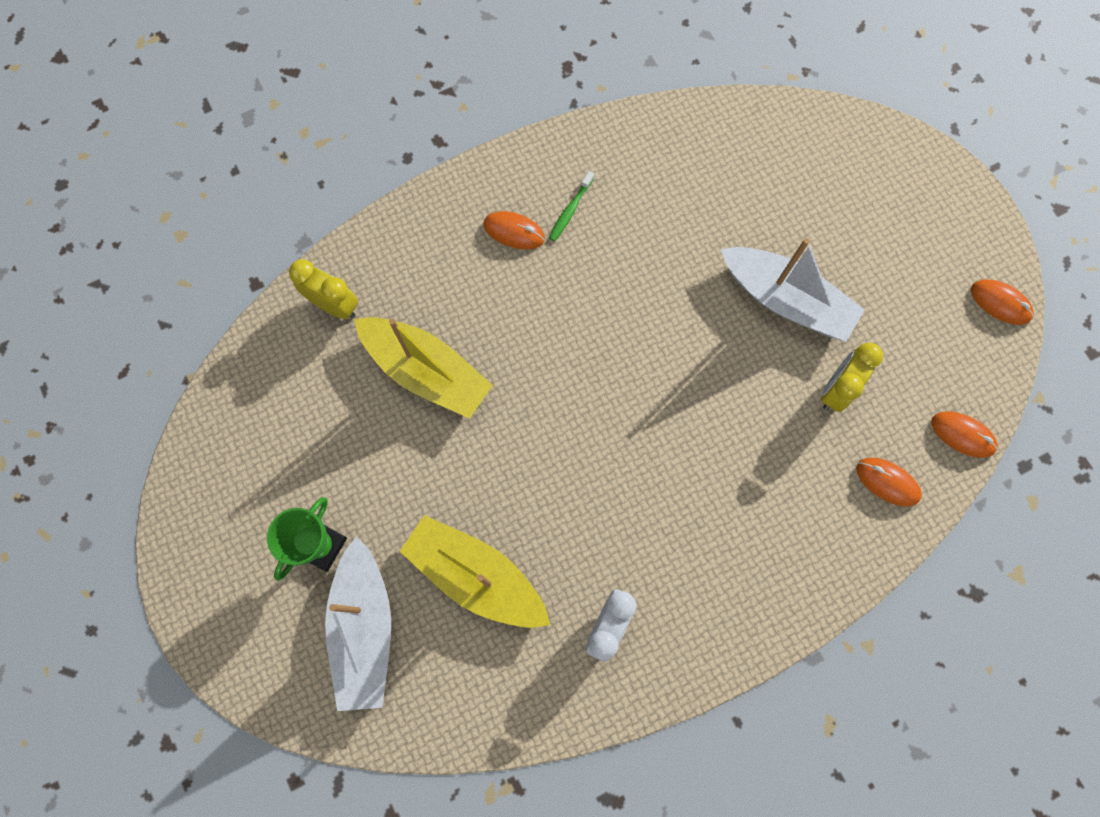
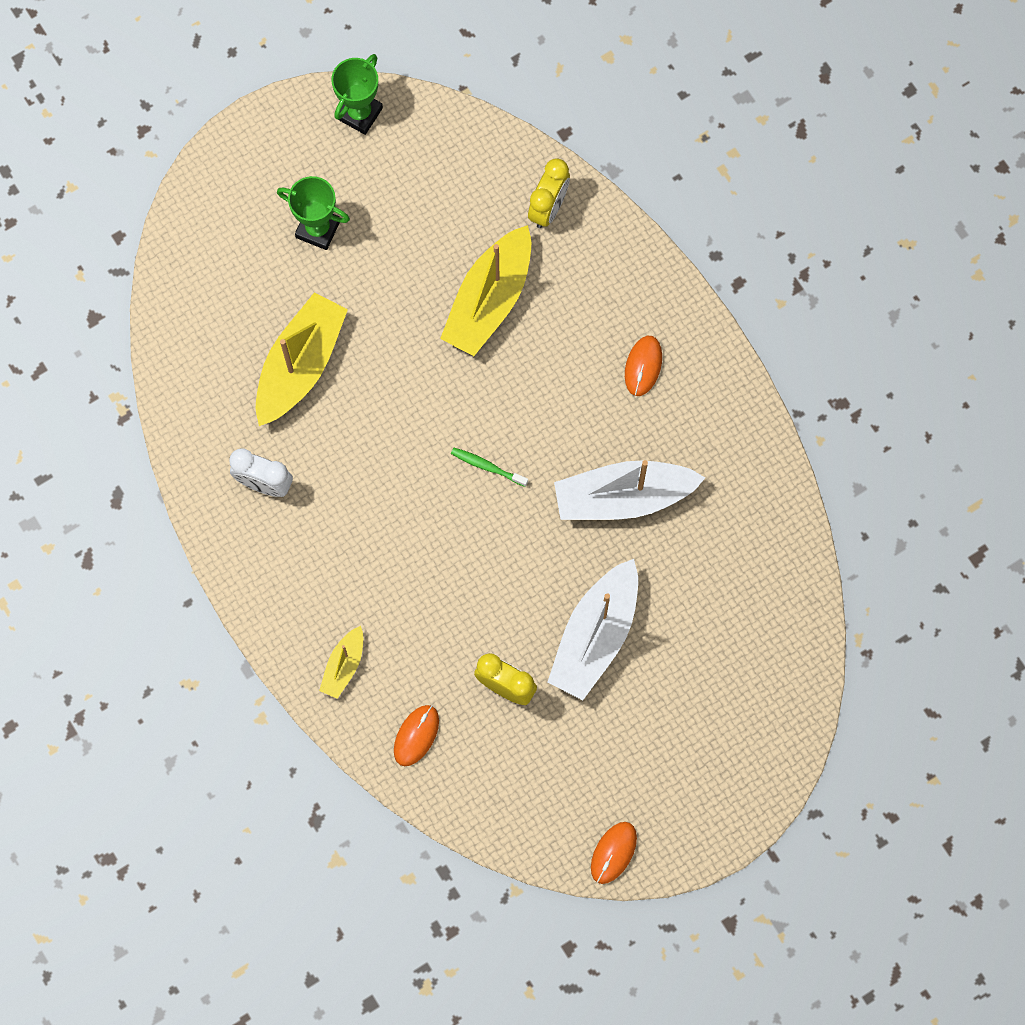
camera: 85 degrees right, 0 degrees up
(194, 490) = (359, 113): none -> green trophy
(364, 628) = (248, 275): white boat -> white boat (623, 497)
(570, 210) = (672, 419): green toothbrush -> green toothbrush (487, 466)
(813, 552) = (343, 665): none -> yellow boat
(962, 435) = (469, 810): orange mouse -> none

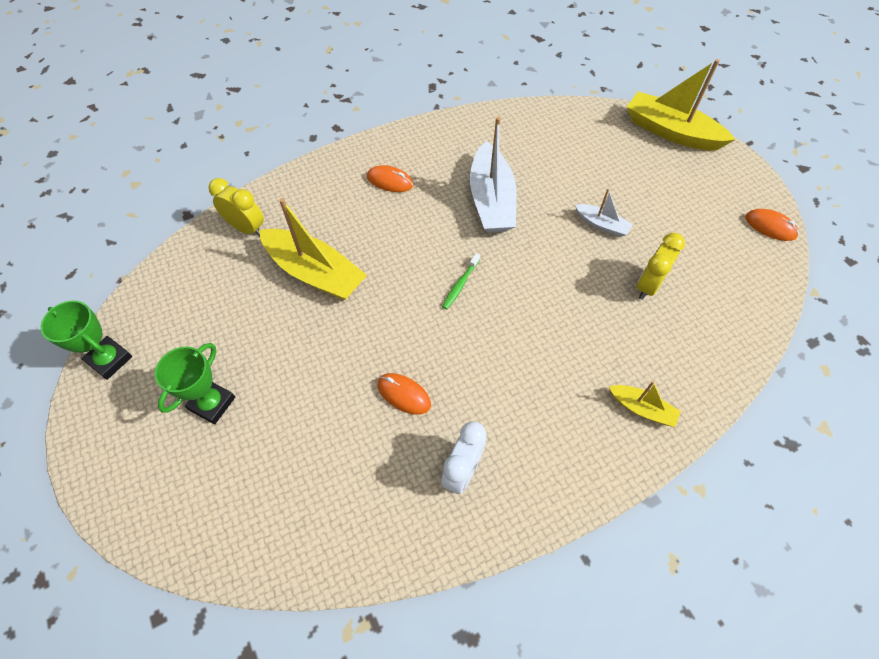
camera: 85 degrees left, 15 degrees down
(300, 365) = (345, 428): yellow boat -> yellow boat (671, 132)
(416, 735) = (699, 353): orange mouse -> orange mouse (404, 394)
(595, 636) = (601, 225): white boat -> white boat, size x0.51

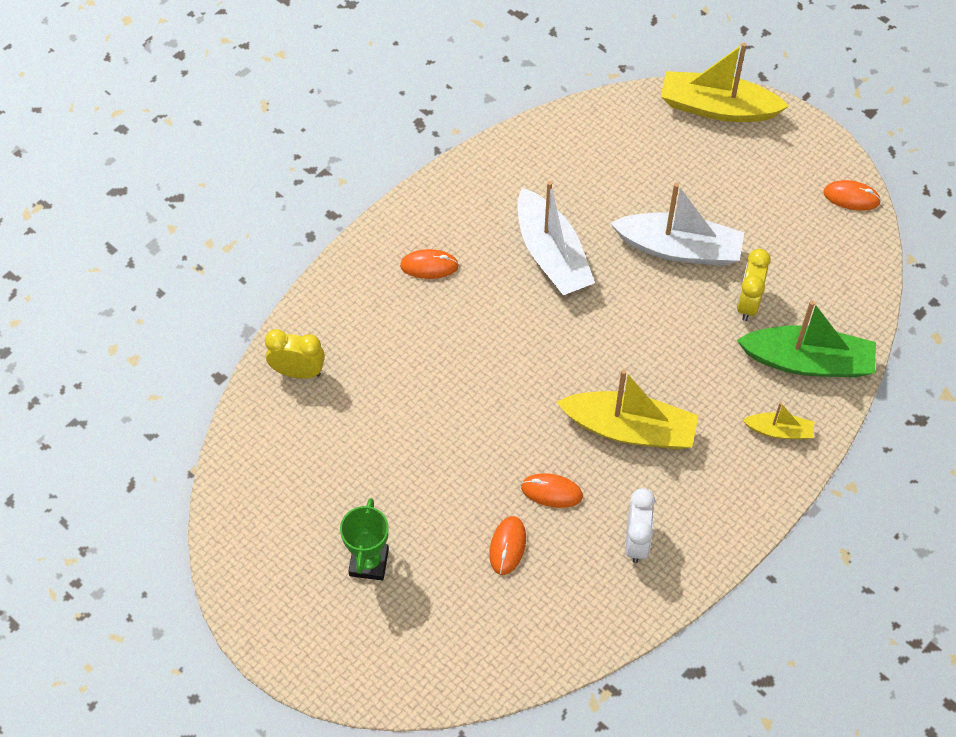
camera: 20 degrees left, 0 degrees up
(110, 360) = (238, 556): green trophy -> none
(315, 273) = (401, 398): yellow boat -> yellow boat (630, 429)
(340, 432) = (507, 546): none -> orange mouse
(460, 284) = (559, 362): green toothbrush -> none
(601, 225) = (679, 248): white boat -> white boat, size x1.97
(690, 353) = (808, 361): none -> green boat

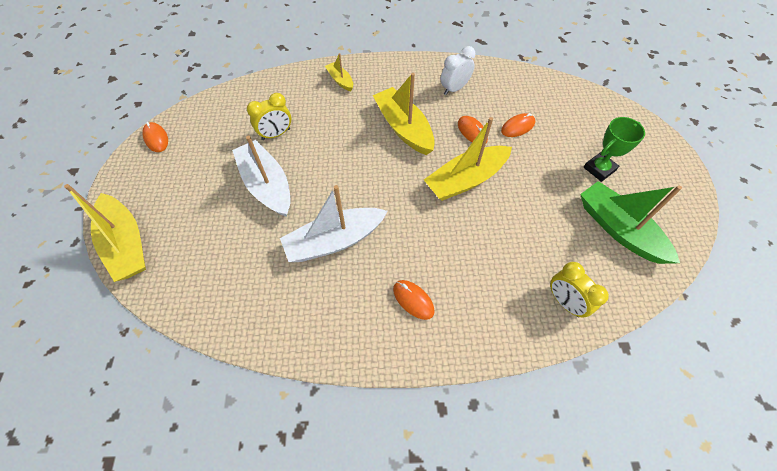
camera: 135 degrees left, 0 degrees up
(498, 421) = (466, 180): none -> yellow boat
(551, 255) = (334, 241): white boat -> white boat turned 135 degrees counterclockwise
(808, 361) = (289, 93): green boat -> green boat (618, 229)

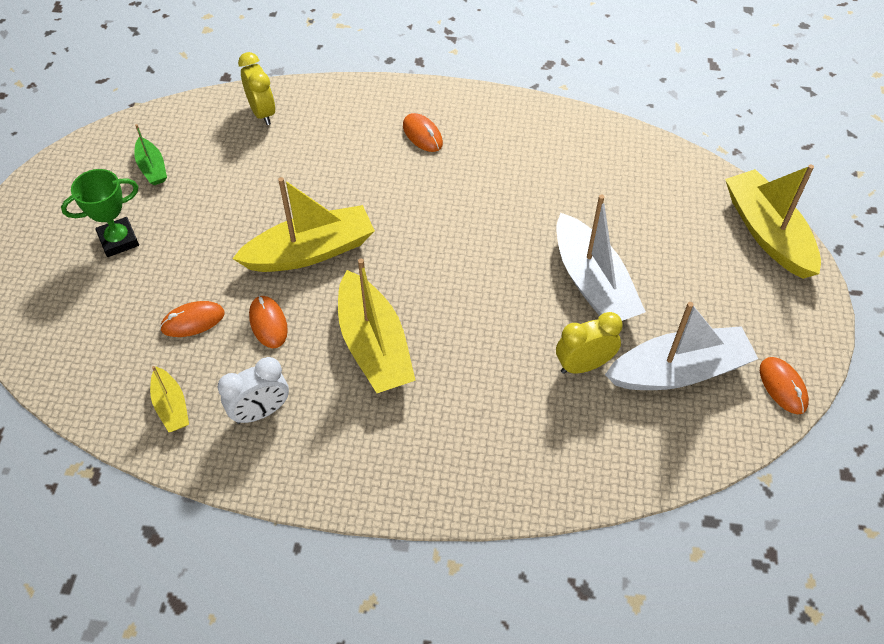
camera: 170 degrees left, 5 degrees down
(334, 241) = (503, 202): white boat -> white boat (679, 371)
(340, 80) = (465, 465): yellow boat -> yellow boat (171, 406)
(618, 229) = (152, 168): green boat -> green boat, size x0.51

